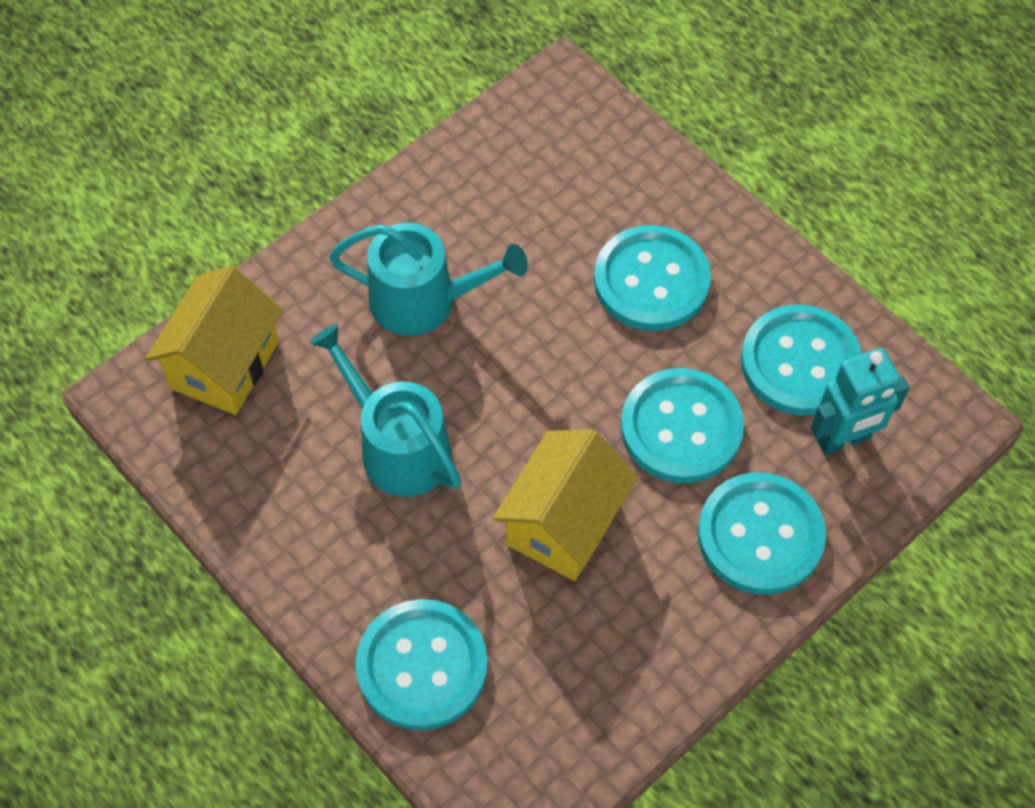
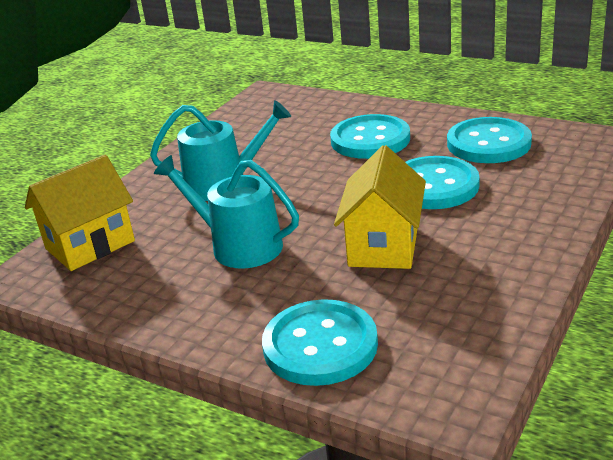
camera: 15 degrees left, 30 degrees down
(225, 365) = (90, 245): yellow house -> yellow house turned 45 degrees clockwise
(760, 535) = (525, 213): turquoise button -> none
(843, 439) = (543, 162): turquoise robot -> none

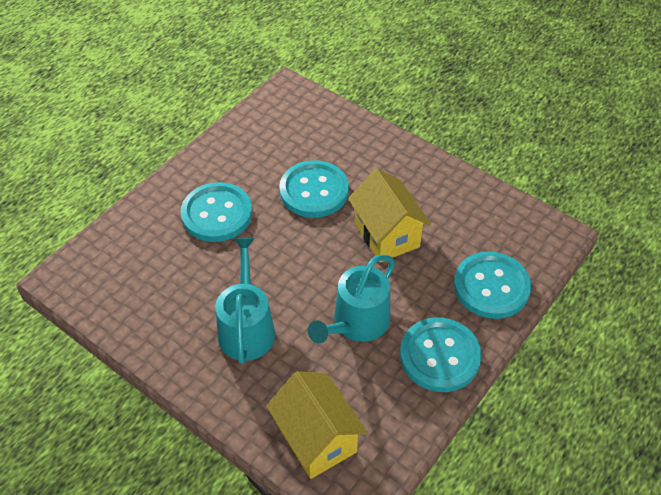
camera: 85 degrees left, 20 degrees up
(383, 246) = (386, 235): yellow house -> yellow house turned 45 degrees clockwise
(488, 143) = (263, 146): turquoise button -> turquoise button (439, 356)

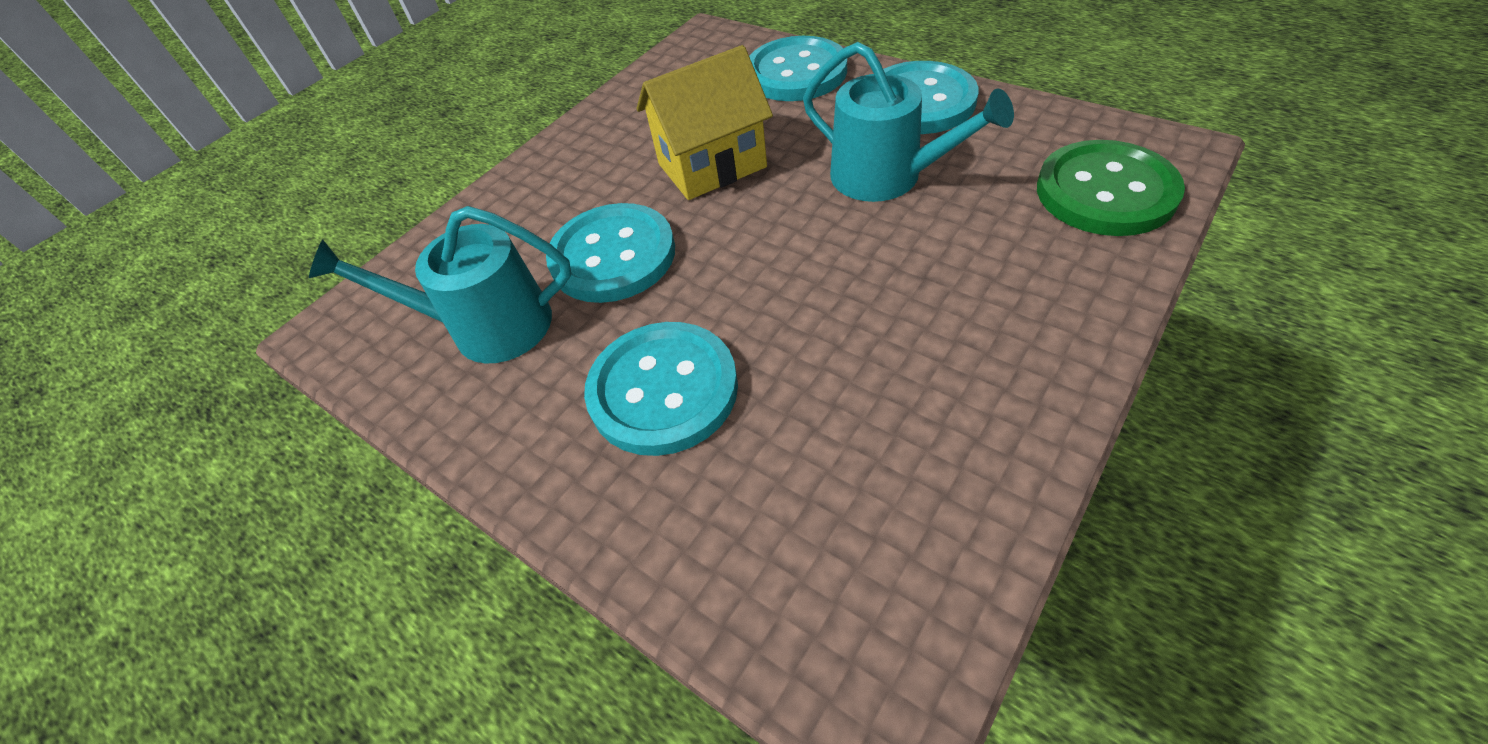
camera: 85 degrees left, 0 degrees up
(246, 328) = (933, 300): turquoise watering can -> turquoise watering can (489, 326)
(317, 439) = (1105, 192): yellow house -> green button

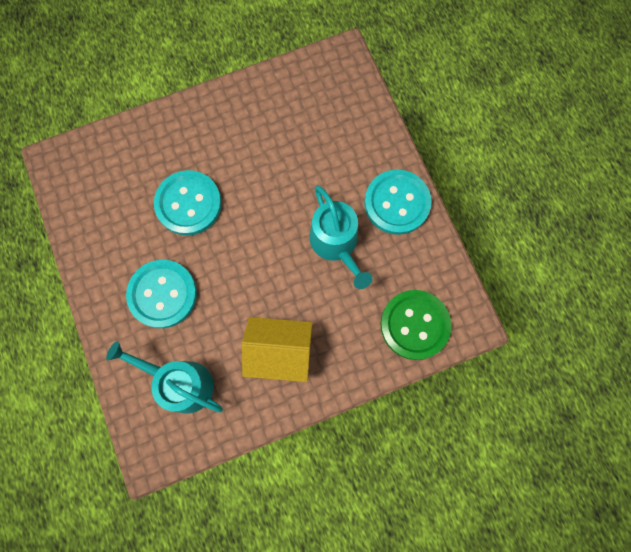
camera: 25 degrees right, 25 degrees up
(489, 326) = (117, 209): turquoise watering can -> turquoise watering can (181, 383)
(712, 166) = (269, 175): yellow house -> yellow house (280, 352)
(796, 73) = (361, 131): turquoise button -> none

